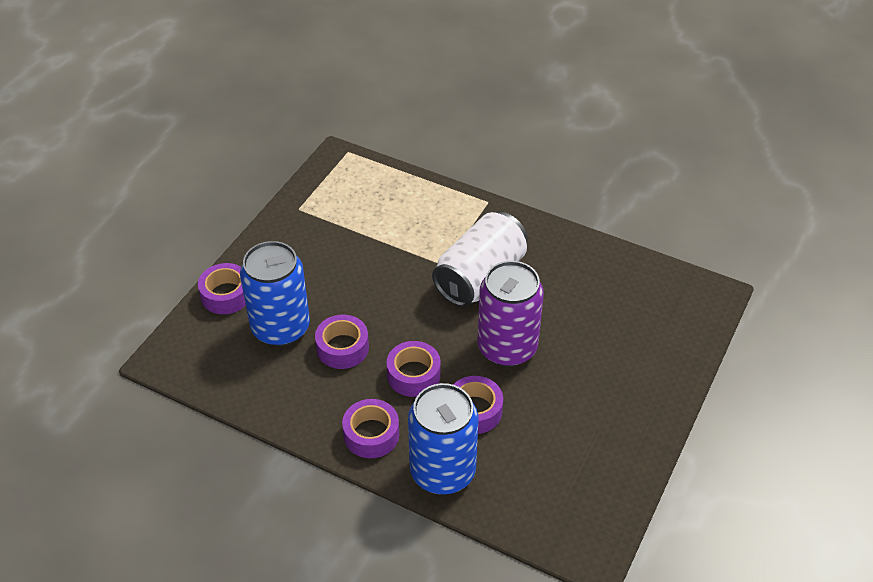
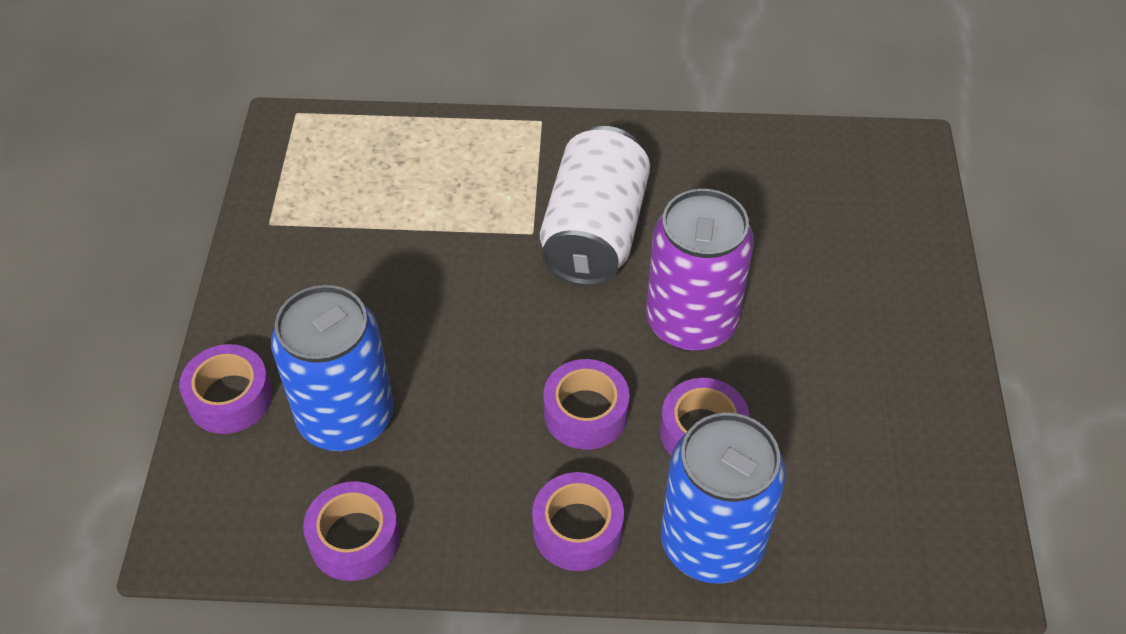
camera: 25 degrees left, 5 degrees up
(342, 348) = (458, 412): purple tape -> purple tape (354, 539)

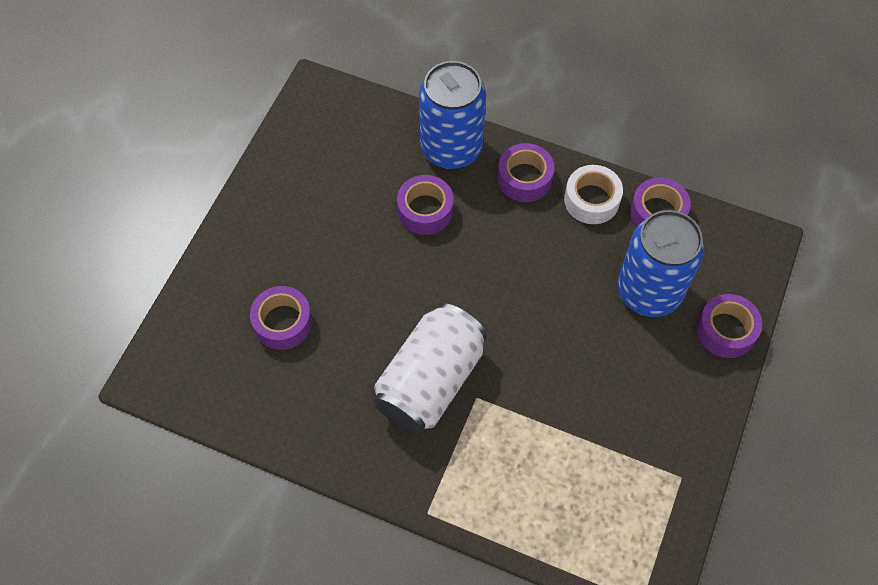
camera: 160 degrees left, 10 degrees up
(462, 527) = (591, 200): none -> white tape
(585, 413) = (492, 245): purple tape -> purple tape (283, 322)
(691, 321) = (394, 286): purple can -> none

